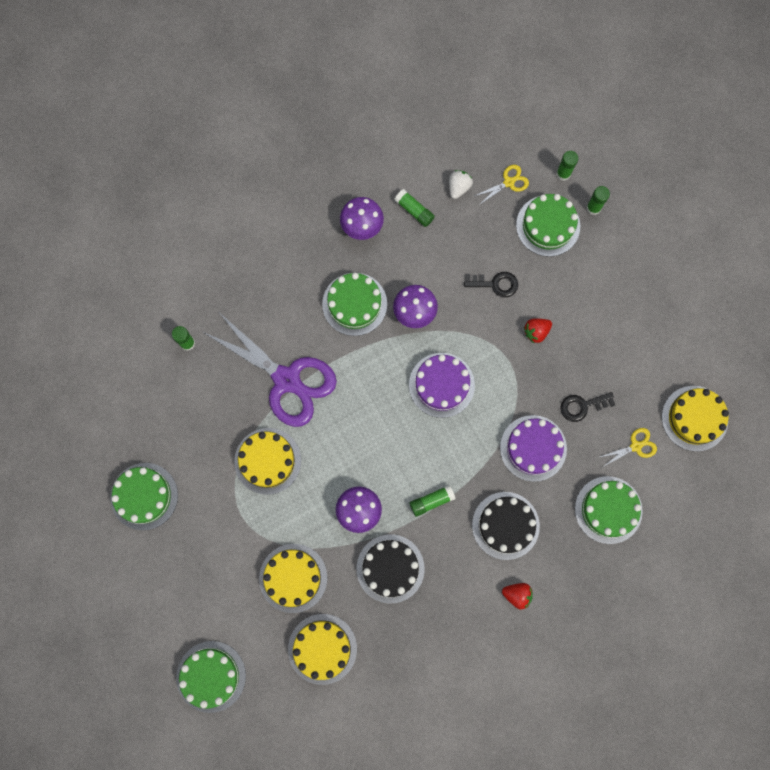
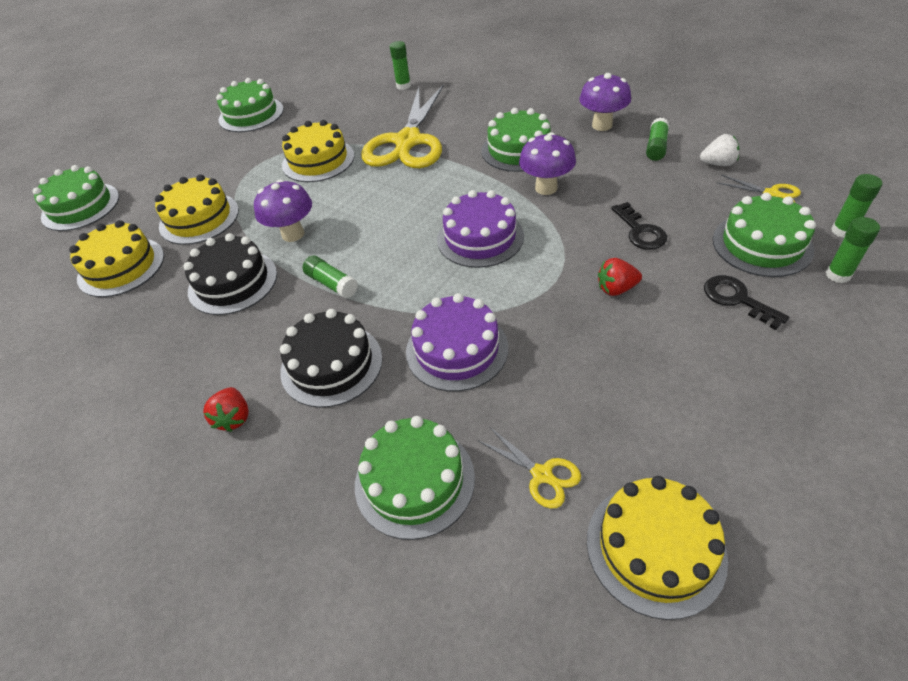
camera: 70 degrees right, 30 degrees down
(286, 379) = (408, 141): purple scissors -> yellow scissors
(536, 331) = (616, 289): red strawberry -> red strawberry turned 45 degrees counterclockwise
(582, 406) = (555, 378): black key -> black key (737, 299)

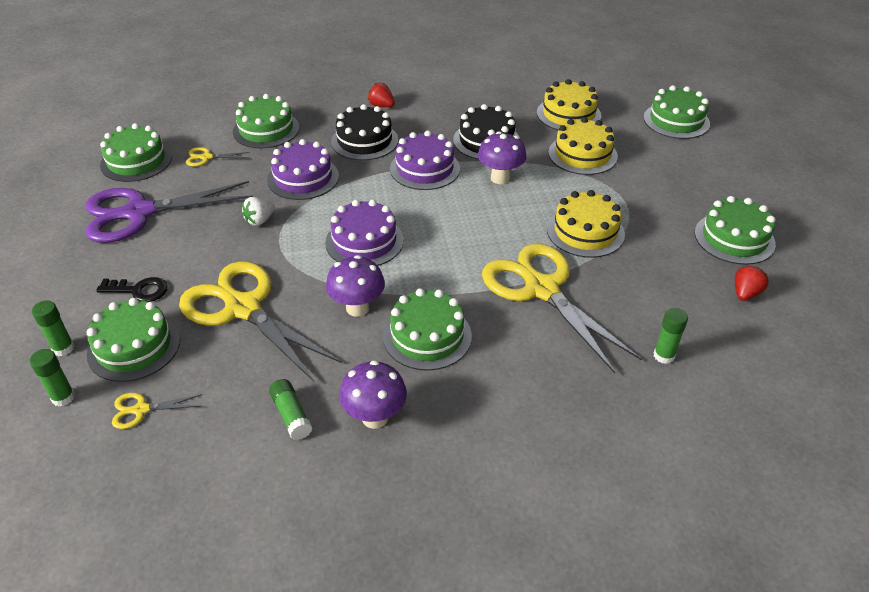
camera: 130 degrees right, 5 degrees down
(332, 284) = (425, 168): green glue stick -> purple cake
(616, 289) = (231, 256): red strawberry -> red strawberry (745, 293)
(640, 231) = (243, 308): black key -> yellow scissors
(655, 548) = (136, 161): yellow cake -> green cake
(694, 417) = (139, 213): none -> purple scissors
(718, 164) = (212, 425): white strawberry -> white strawberry (260, 220)

